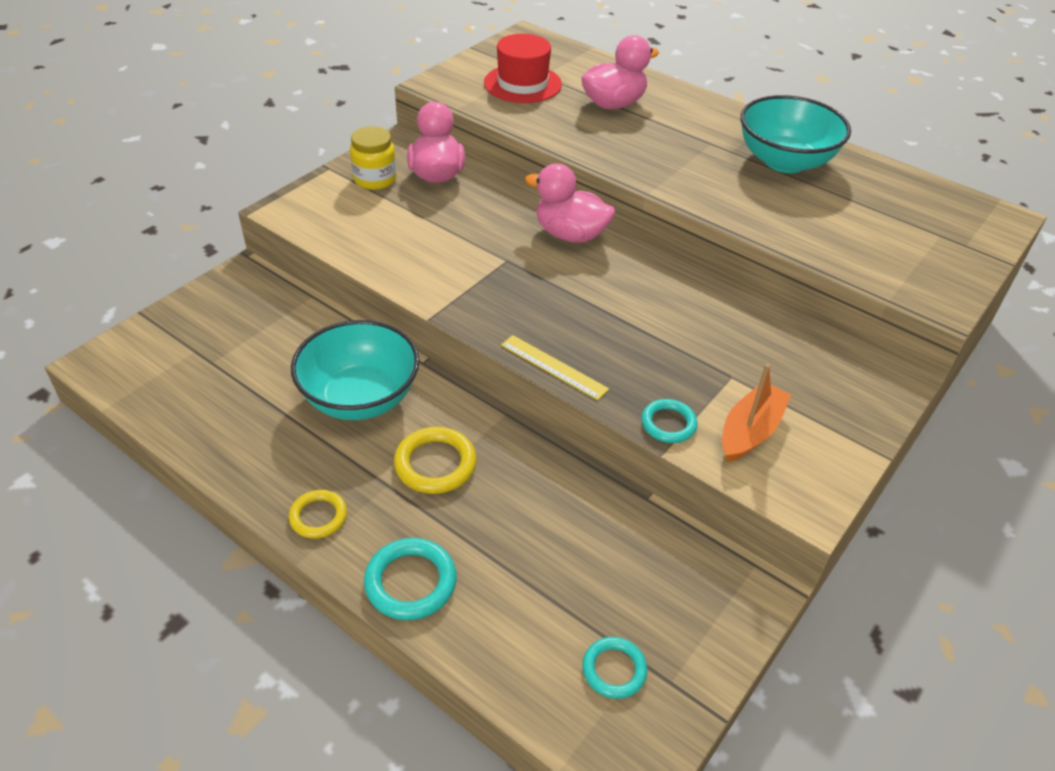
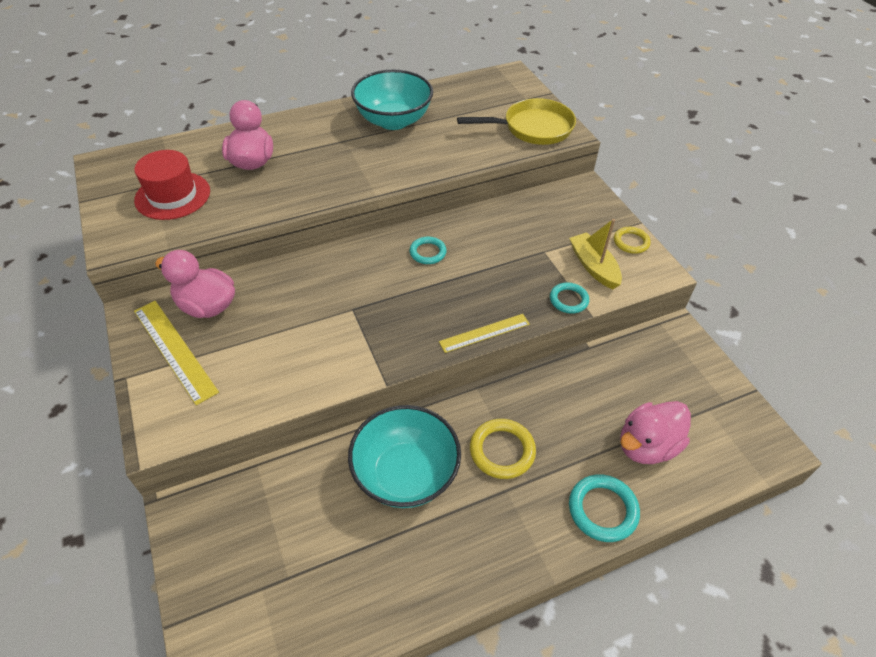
camera: 60 degrees left, 5 degrees up
(318, 516) = (515, 550): yellow ring -> yellow ring (631, 242)
(375, 179) = (175, 350): yellow jar -> yellow ruler
(570, 234) = (351, 261): pink duck -> pink duck (647, 446)
(614, 670) = (709, 425): turquoise ring -> turquoise ring (428, 252)
(750, 431) = (593, 267): orange boat -> yellow boat
(911, 269) = (533, 128): none -> yellow pan

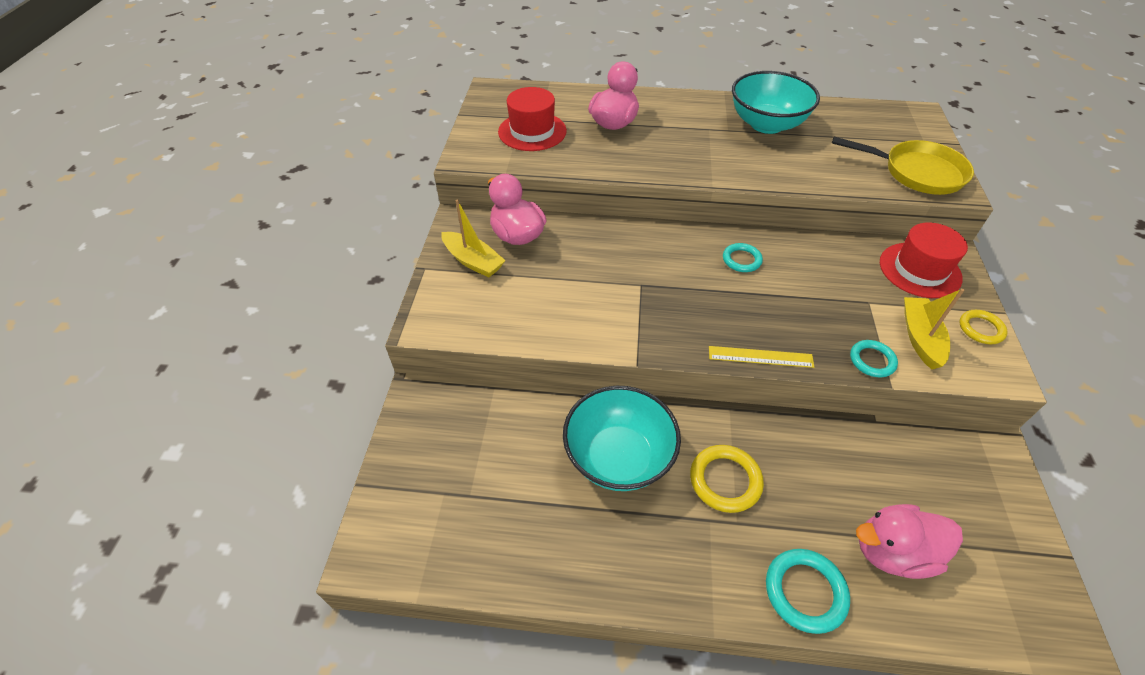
camera: 30 degrees right, 0 degrees up
(175, 350) = (473, 261): yellow ruler -> yellow boat
(568, 209) = (920, 270): none -> red hat

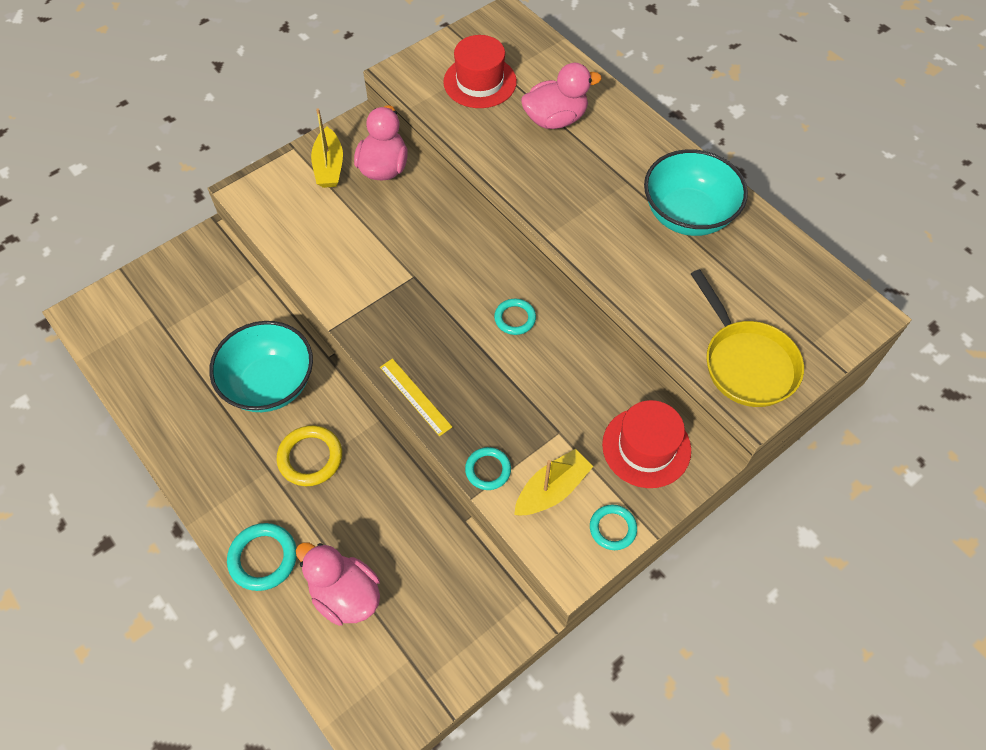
camera: 45 degrees right, 10 degrees up
(981, 329) = (612, 528): yellow ring -> turquoise ring

